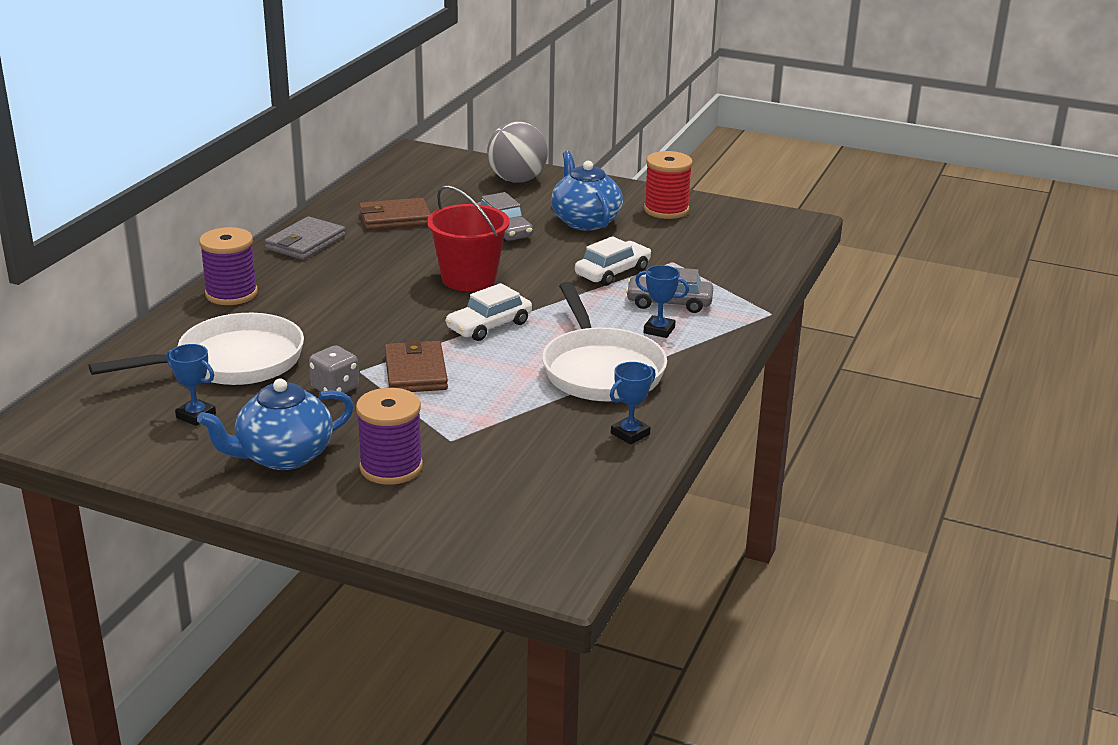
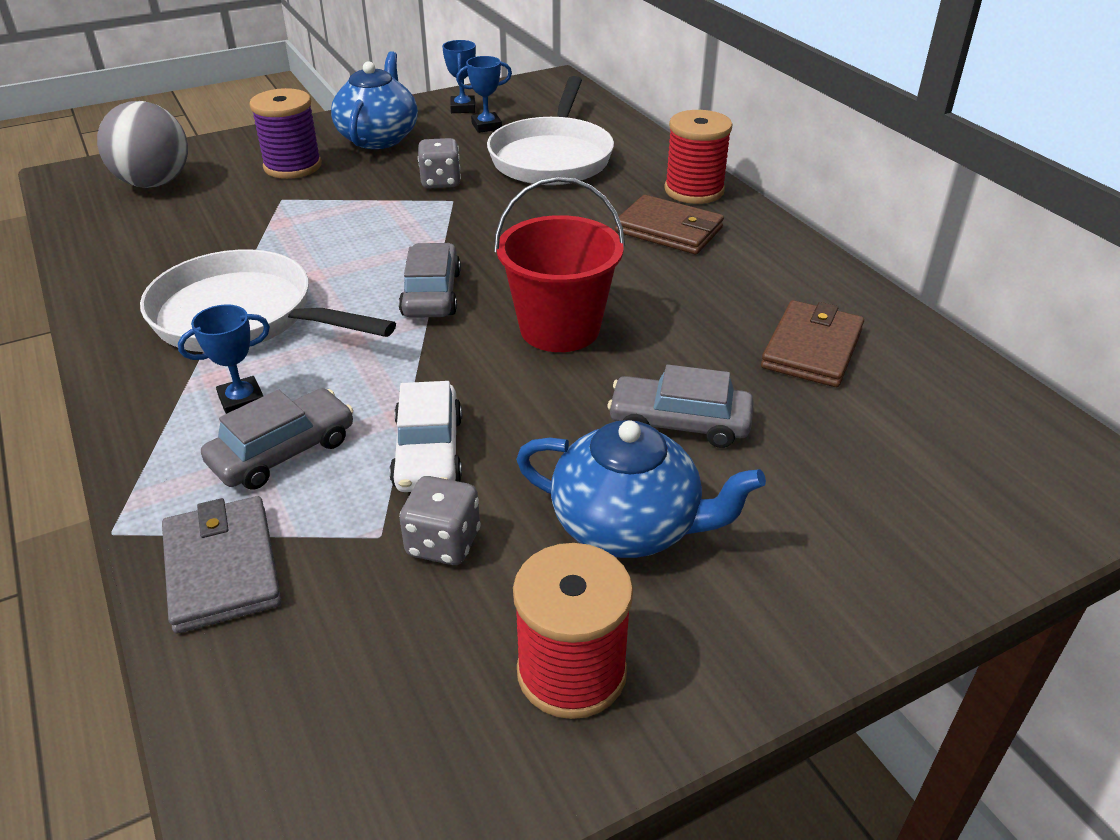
camera: 130 degrees right, 10 degrees up
(231, 294) = (694, 190): purple spool -> red spool
(305, 242) = (788, 263): grey wallet -> grey wallet (222, 568)
(415, 372) = (408, 223): brown wallet -> brown wallet (669, 230)
(489, 326) = (431, 294): white car -> grey car
(517, 180) = (888, 542): grey ball -> grey ball (154, 183)
(630, 434) = (129, 278): blue trophy -> blue trophy (463, 108)
(654, 249) = (443, 543): none -> grey dice

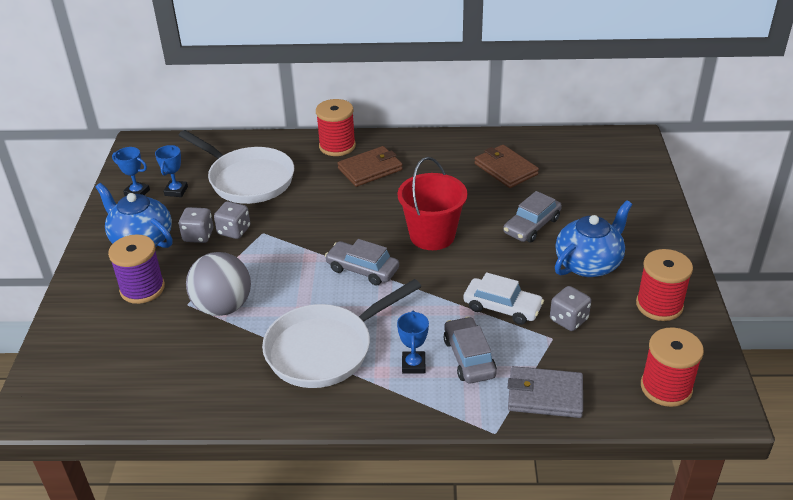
camera: 60 degrees left, 0 degrees up
(154, 183) = (95, 362): grey ball -> grey ball (223, 307)
(308, 751) = (666, 387): none -> red spool
(413, 165) = (198, 236): none -> grey dice

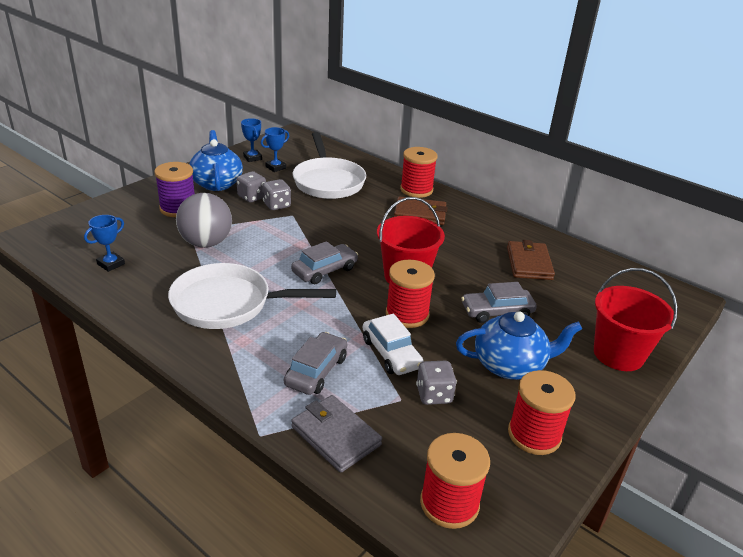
camera: 35 degrees right, 5 degrees down
(362, 269) = (324, 270): grey car -> grey car turned 75 degrees clockwise
(413, 365) = (270, 350): blue trophy -> blue trophy (111, 264)
(474, 268) = (407, 314): none -> red spool
(642, 210) = (618, 354): none -> red bucket

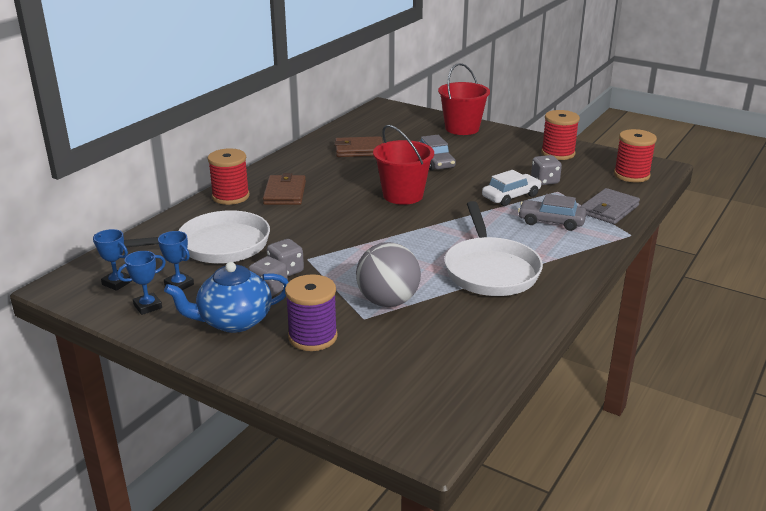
camera: 95 degrees left, 5 degrees down
(111, 264) = (459, 355): blue trophy -> blue trophy (117, 283)
(324, 270) = (411, 231): grey car -> none
(407, 314) = (458, 193): red spool -> none
(510, 365) = (496, 158): blue teapot -> none

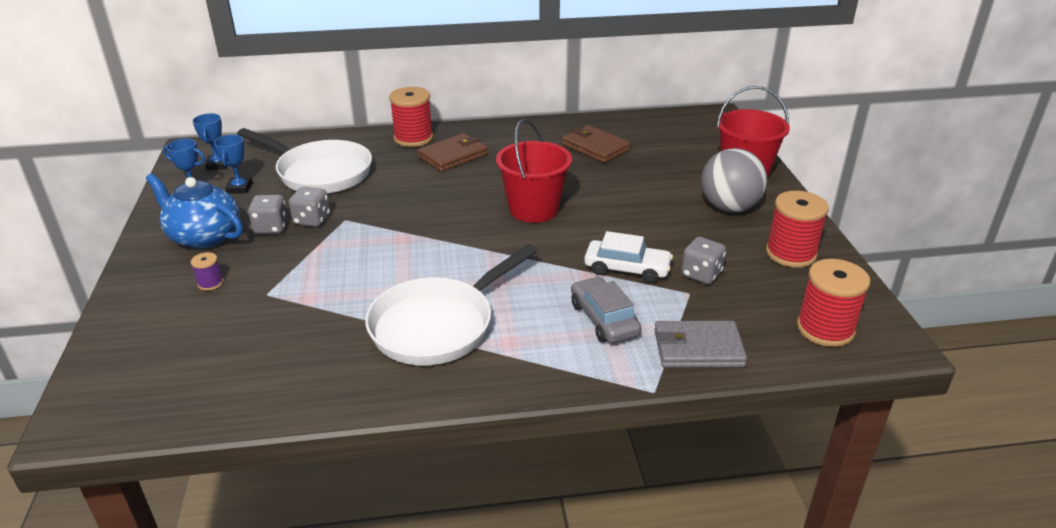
camera: 50 degrees right, 5 degrees up
(313, 337) = (210, 283): purple spool -> purple spool, size x0.48
(388, 301) = (310, 293): grey ball -> grey ball (729, 207)
(435, 162) = (636, 193): grey car -> none

